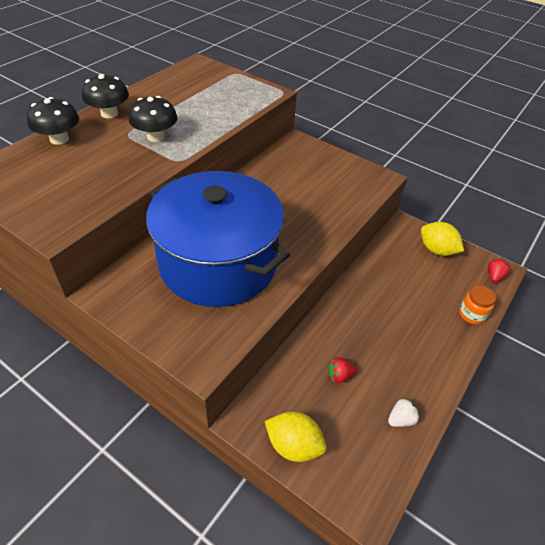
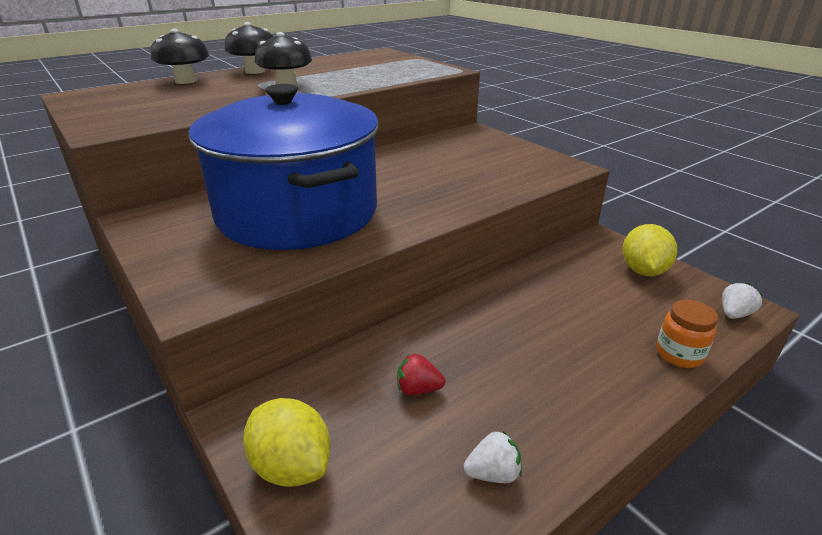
camera: 20 degrees right, 15 degrees down
(437, 250) = (643, 271): yellow lemon -> yellow lemon turned 45 degrees clockwise
(494, 276) = (734, 314): red strawberry -> white strawberry

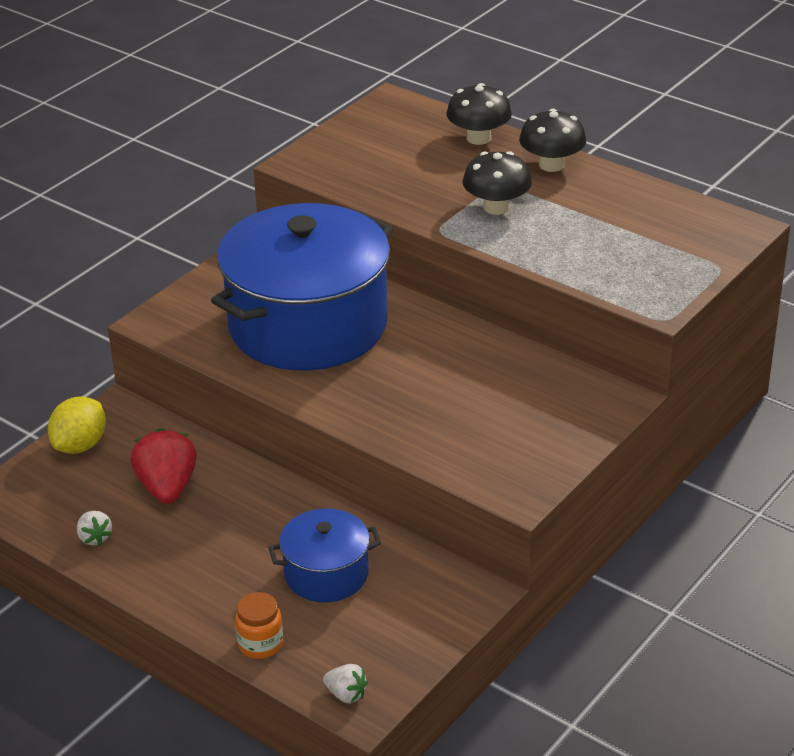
camera: 75 degrees right, 5 degrees up
(418, 389) = (167, 487): red strawberry -> red strawberry, size x1.91
(577, 302) = (326, 574): none -> blue pot
(643, 271) = (413, 626): yellow lemon -> none

